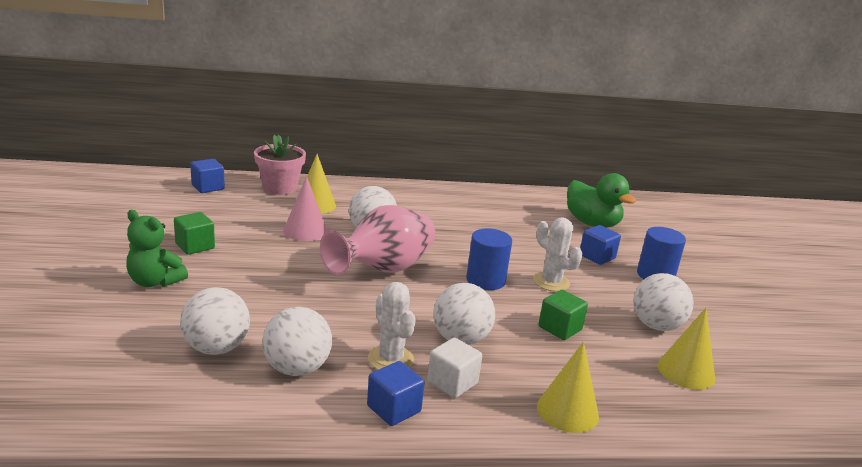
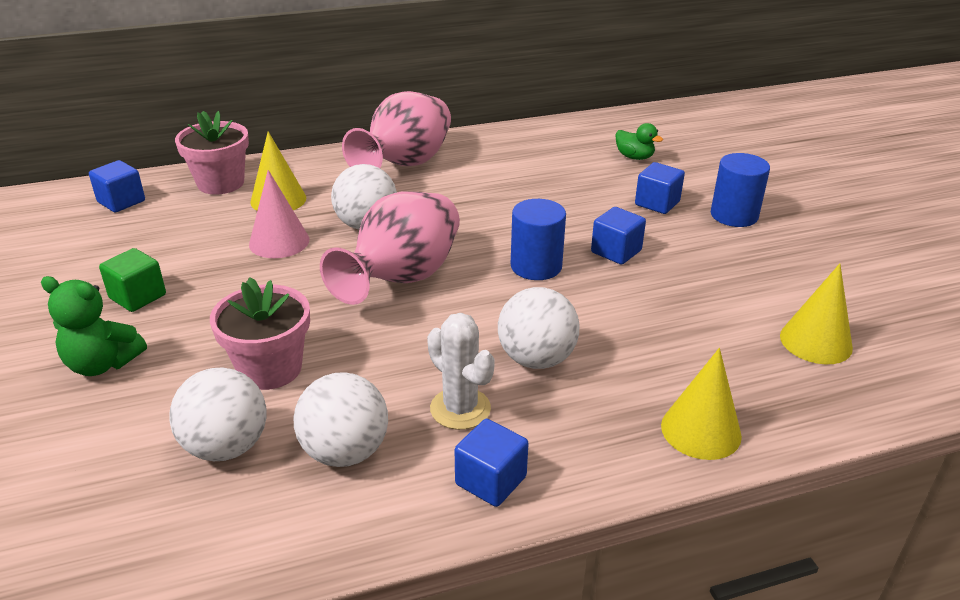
camera: 10 degrees left, 10 degrees up
(266, 307) = (270, 368): none -> pink flower pot
(416, 199) = (405, 164): none -> pink vase
(452, 382) = (549, 424): white cube -> none
(551, 282) = (616, 251): white cactus -> blue cube
(560, 328) = (650, 315): green cube -> none
(592, 223) = (634, 157): green duck -> green duck, size x0.52
(656, 326) = (760, 286): white ball -> none

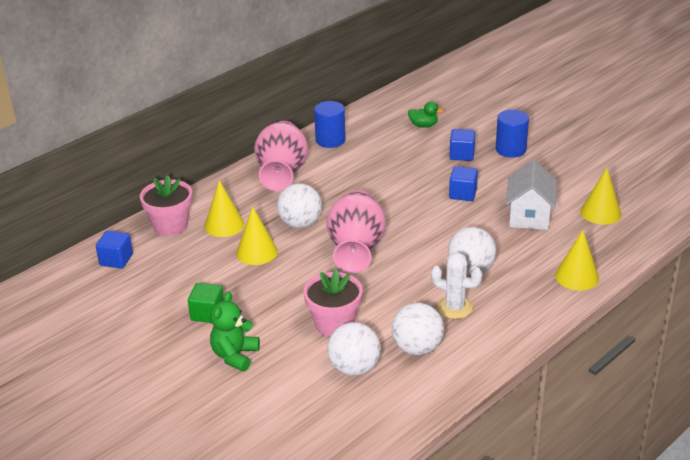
camera: 25 degrees left, 0 degrees up
(102, 364) = (235, 356): green teddy bear -> green teddy bear turned 120 degrees clockwise
(279, 242) = (256, 252): pink cone -> yellow cone
(490, 480) = (499, 334): blue cube -> none
(536, 266) = (426, 217): blue cylinder -> blue cylinder (330, 140)
(692, 310) = (529, 216): none -> white house

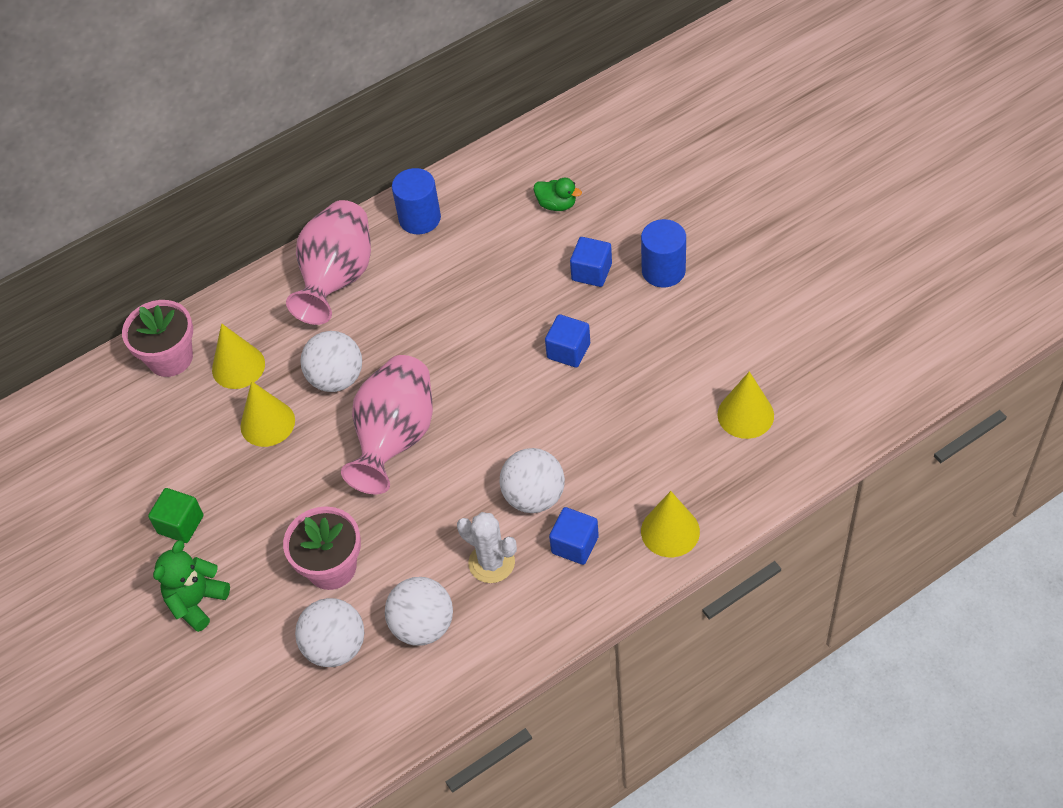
camera: 15 degrees right, 20 degrees up
(116, 260) = (90, 411): blue cube -> blue cube (575, 545)
(529, 216) = (645, 407): white house -> none

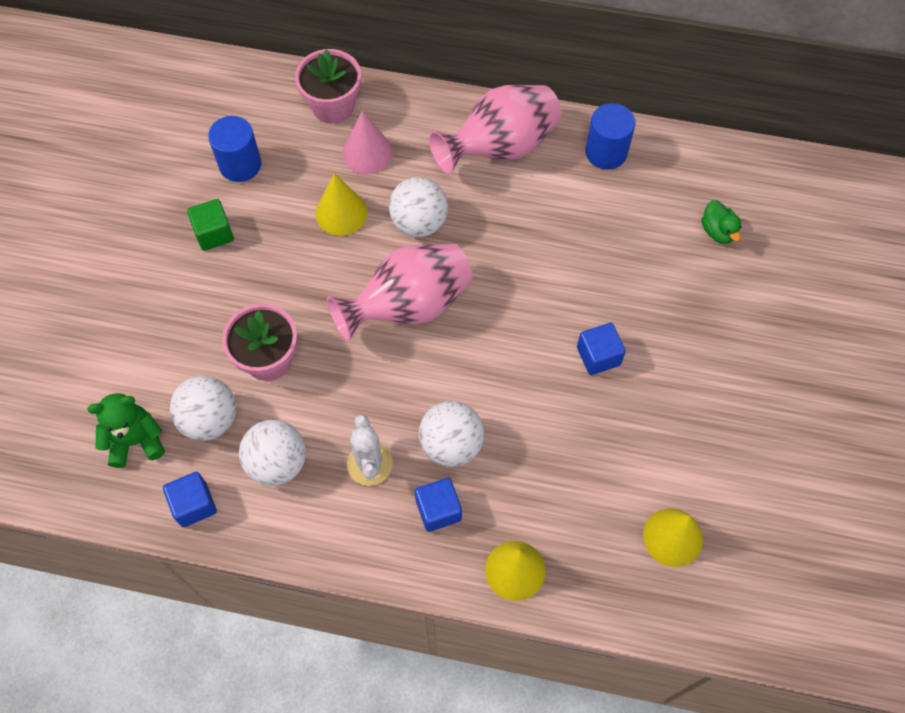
camera: 40 degrees right, 10 degrees up
(197, 601) = (166, 298): green teddy bear -> green teddy bear (136, 441)
(238, 366) = (367, 153): yellow cone -> pink cone
(591, 272) = (684, 310): blue cube -> blue cube (194, 504)
(663, 270) = (740, 360): blue cylinder -> blue cylinder (240, 164)

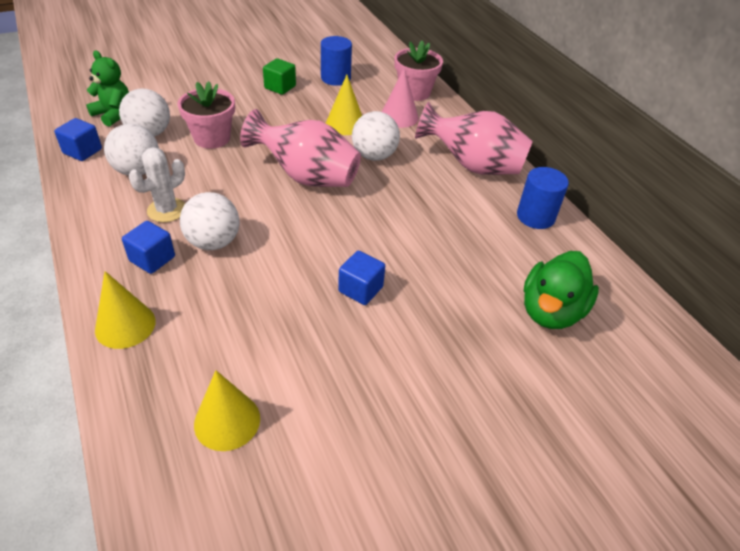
camera: 50 degrees right, 20 degrees down
(718, 231) = (551, 311): green duck -> green duck, size x1.93

